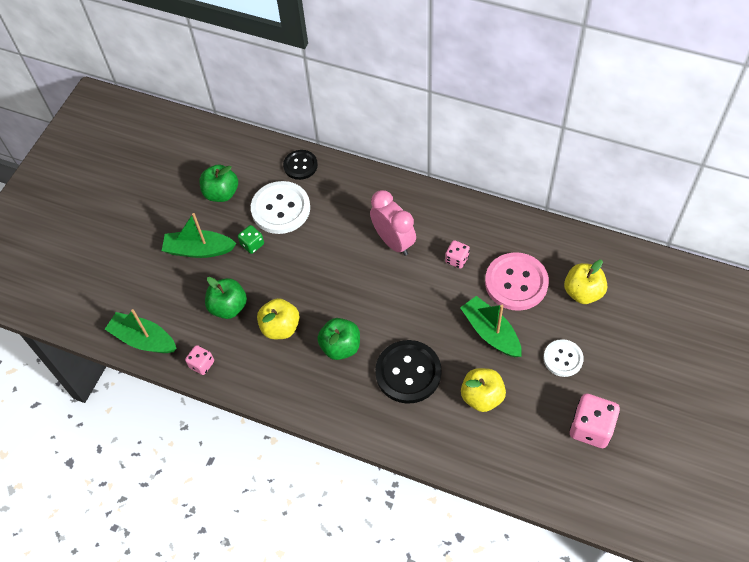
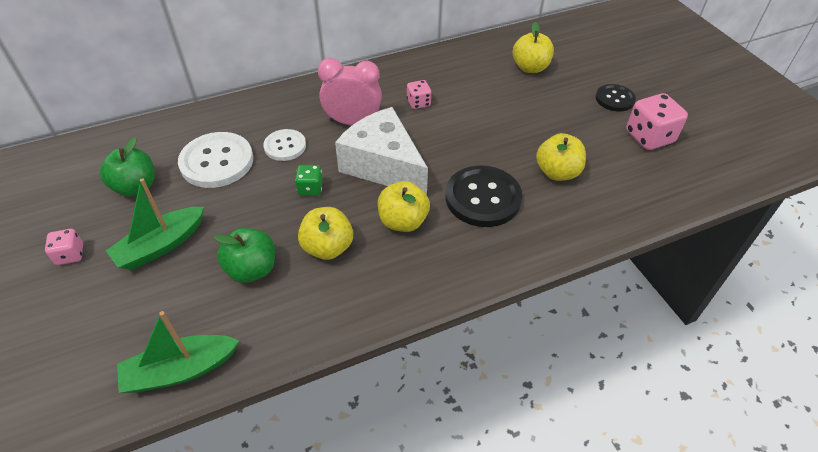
camera: 50 degrees left, 10 degrees down
(202, 364) = (280, 339): pink dice -> pink dice (70, 255)
(252, 244) = (218, 204): green dice -> green dice (310, 188)
(300, 165) = (200, 122): black button -> black button (614, 99)
(340, 347) = (403, 221): green apple -> yellow apple
(374, 294) = (383, 166): none -> white cheese
(491, 332) = (505, 129): green boat -> none
(516, 282) = (480, 90): pink button -> none
(563, 358) = (573, 111): white button -> white button (285, 146)

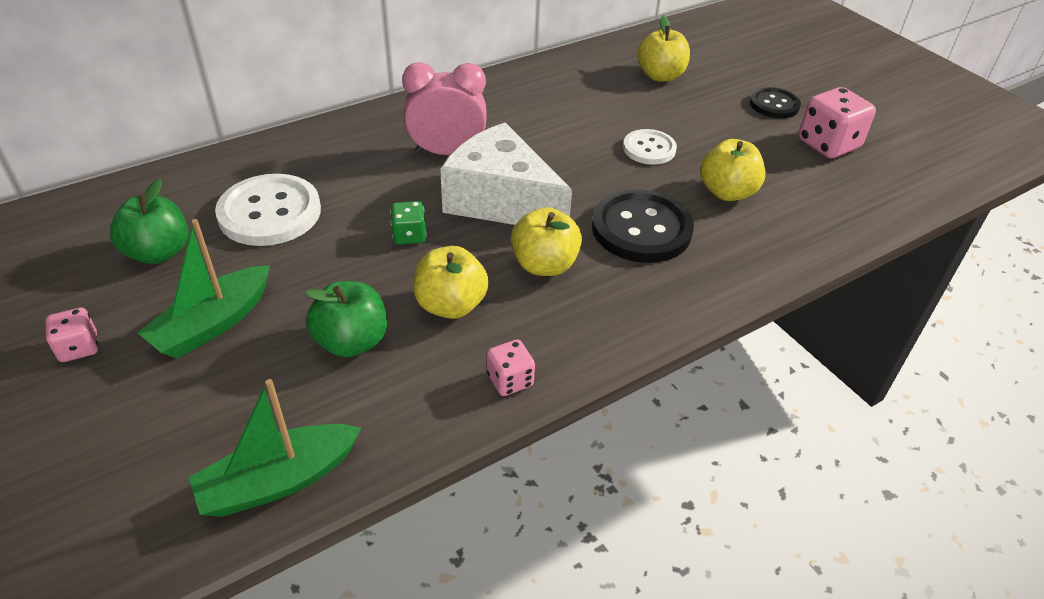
camera: 10 degrees left, 5 degrees down
(285, 146) = (361, 187): white button -> white button (649, 149)
(418, 103) = (528, 124): pink dice -> pink dice (510, 380)

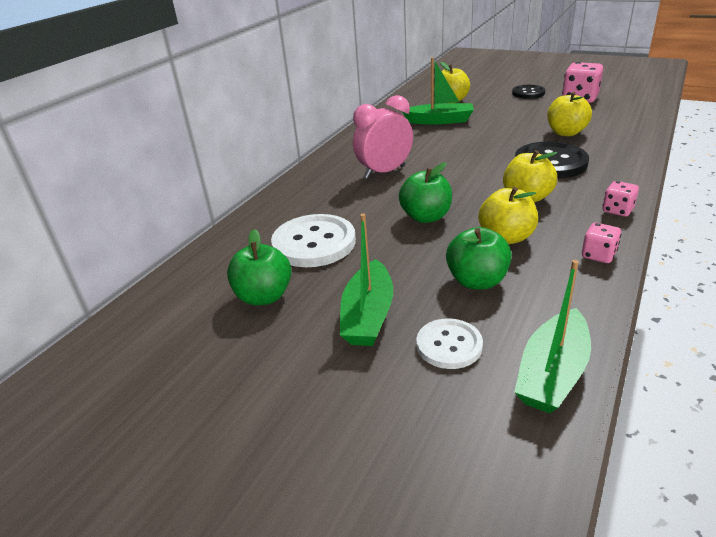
camera: 25 degrees left, 10 degrees down
(79, 348) = (285, 377): pink dice -> pink dice (617, 210)
(409, 235) = (426, 217): green dice -> green apple
(501, 201) = (454, 181): white cheese -> none
(604, 103) = (439, 121): none -> green boat
(649, 149) = (496, 130): white button -> white button (449, 345)

